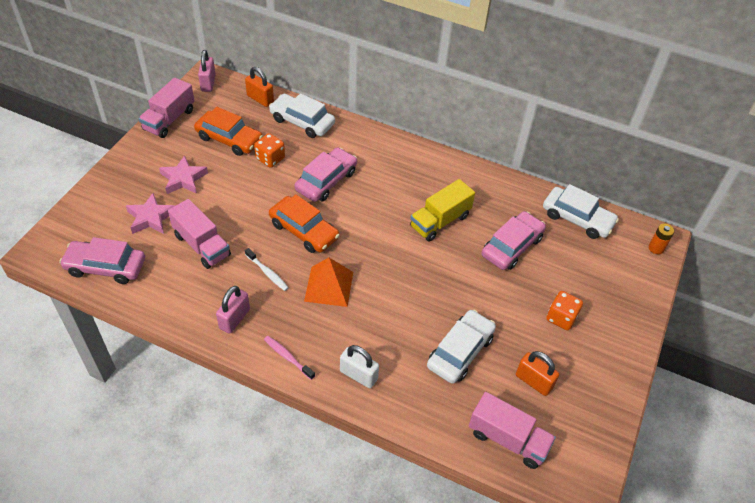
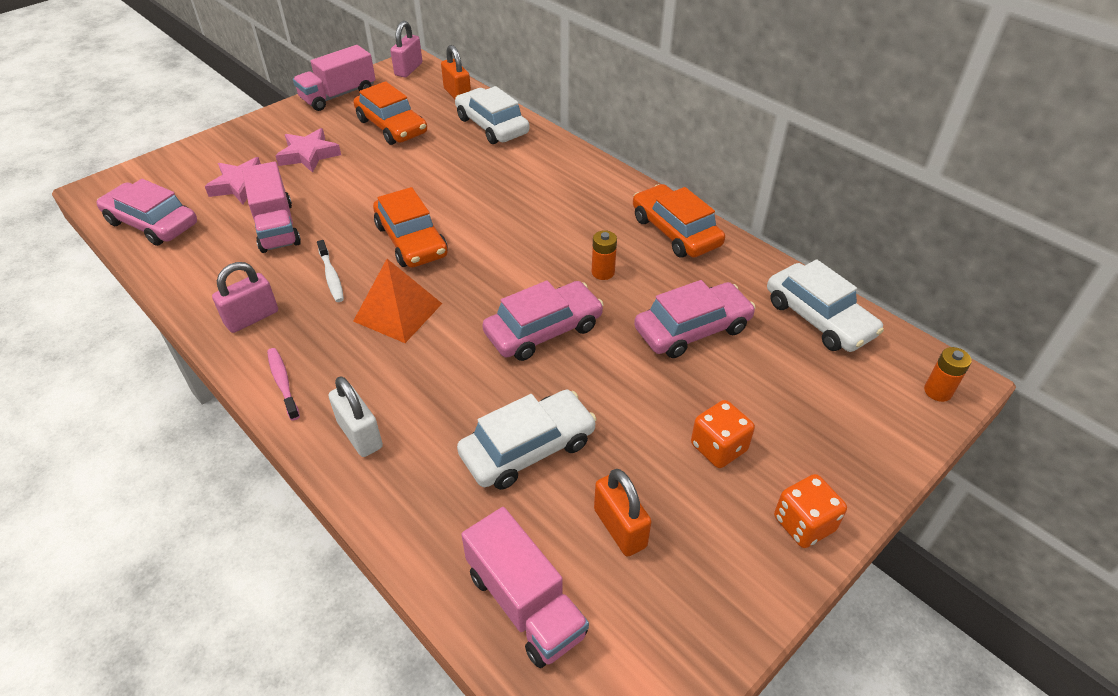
camera: 25 degrees right, 5 degrees down
(270, 159) = (425, 155): orange dice -> orange dice (803, 524)
(326, 181) = (479, 193): pink car -> pink car (543, 330)
(440, 221) = (603, 272): yellow truck -> orange battery
(468, 179) = (675, 231): none -> orange car

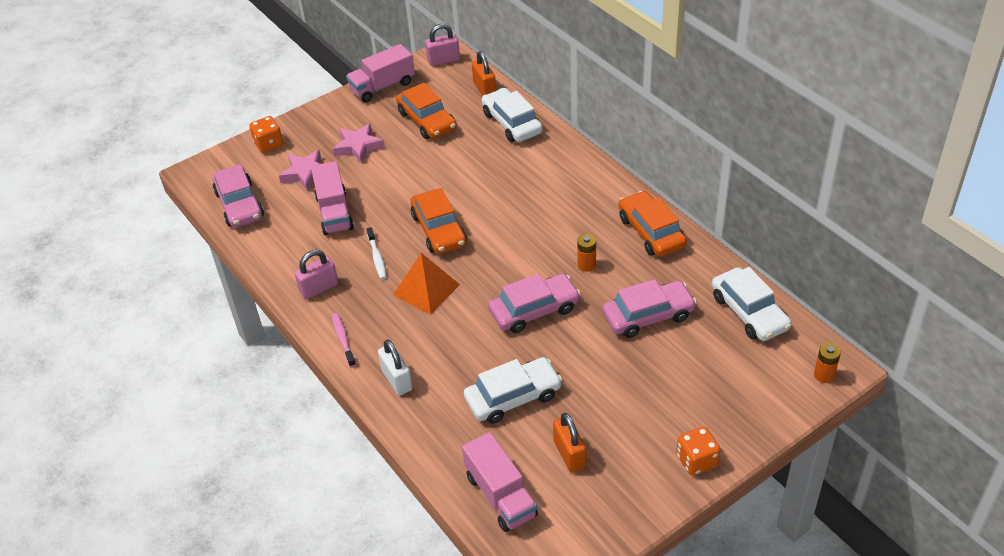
camera: 10 degrees right, 0 degrees up
(152, 223) = (239, 205): pink car -> pink car turned 150 degrees counterclockwise
(408, 69) = (443, 60): pink padlock -> pink padlock turned 45 degrees clockwise
(718, 447) = (648, 405): orange dice -> orange dice (269, 144)

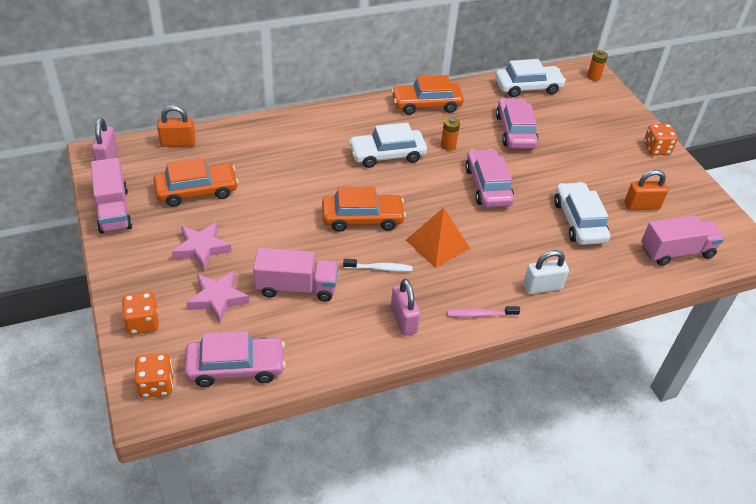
camera: 80 degrees left, 0 degrees up
(212, 171) = (156, 385): none -> orange dice
(512, 123) = (242, 139): white car -> white car (387, 154)

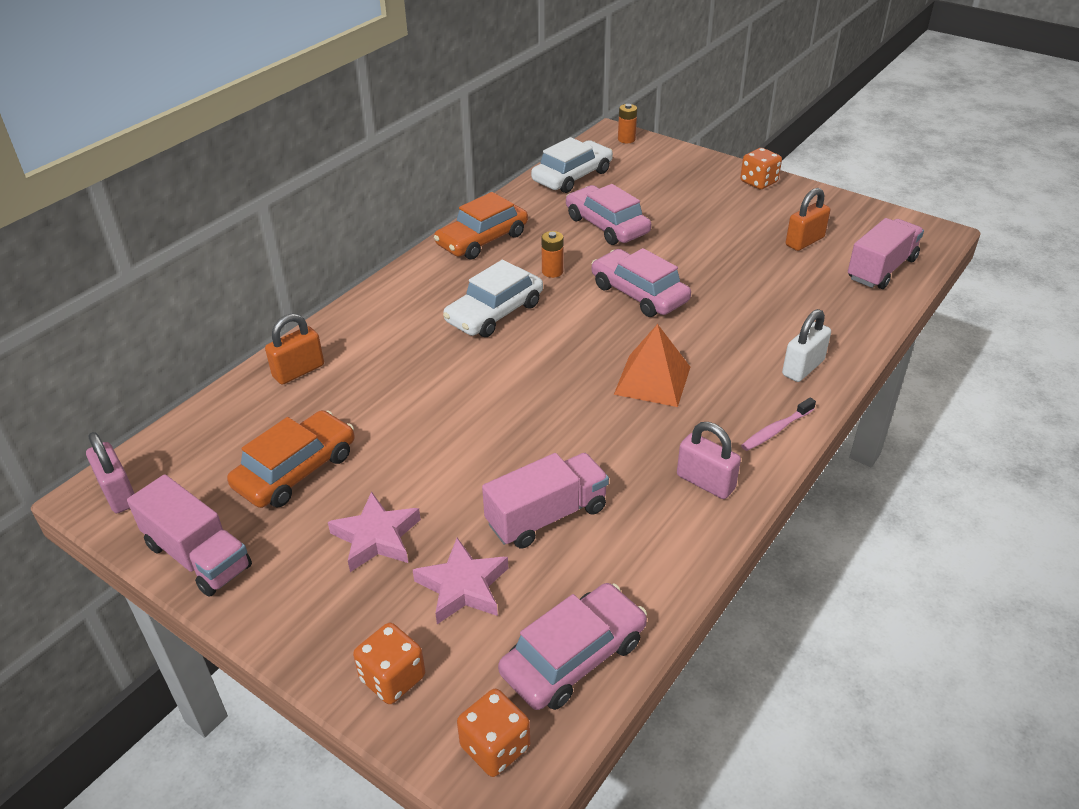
camera: 30 degrees left, 5 degrees down
(178, 143) = (208, 424): orange padlock -> orange padlock (298, 371)
(362, 218) = (541, 396): orange car -> none
(379, 268) = (619, 440): white toothbrush -> none
(579, 221) = (765, 284): white car -> none

